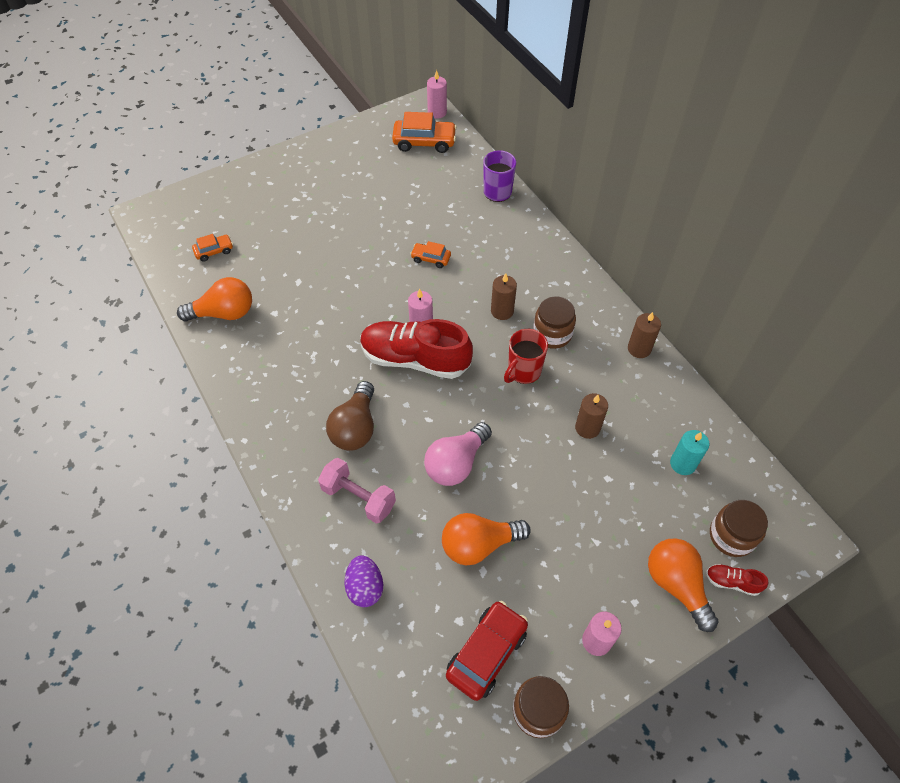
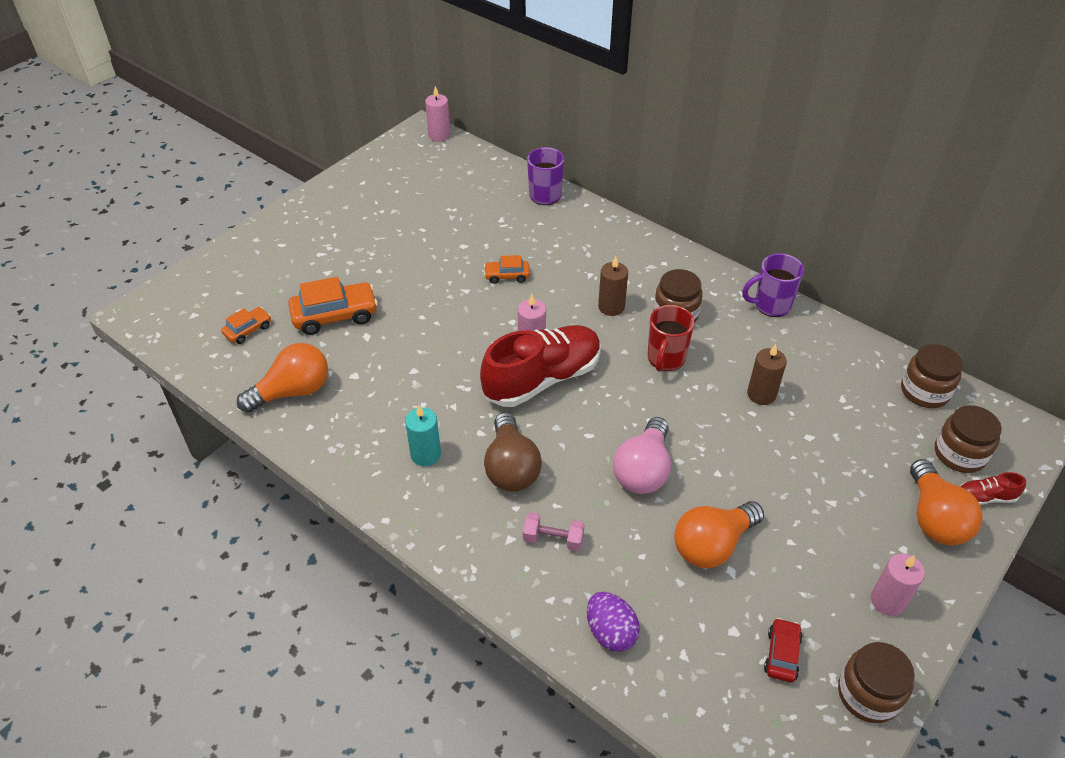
camera: 20 degrees left, 10 degrees down
(358, 497) = (553, 539): pink dumbbell -> pink dumbbell, size x0.65
(415, 359) = (542, 379): red shoe -> red shoe turned 150 degrees clockwise
(424, 142) = (440, 166): orange car -> orange car (335, 316)
(487, 653) = (782, 654): red car -> red car, size x0.56
(639, 349) = (771, 305): brown candle -> purple mug
(676, 585) = (934, 518): orange light bulb -> orange light bulb turned 135 degrees counterclockwise
(683, 464) = (874, 400): turquoise candle -> turquoise candle (425, 454)
(732, 469) = (924, 391): none -> brown jar

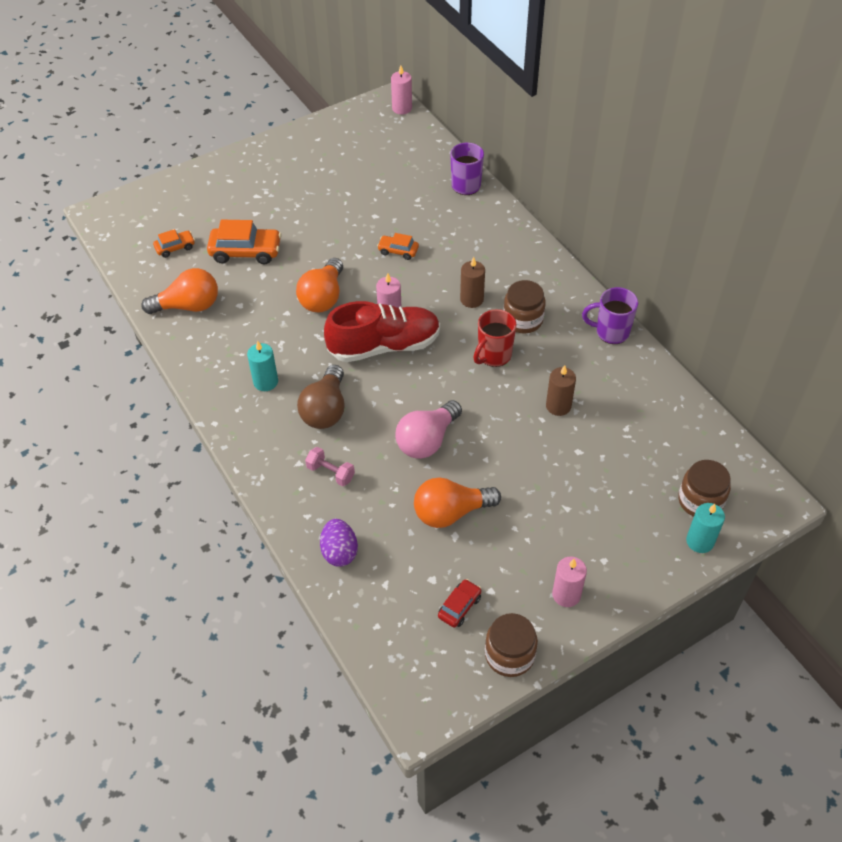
camera: 20 degrees right, 5 degrees up
(924, 391) = (703, 441): brown jar -> none
(934, 518) = (645, 544): orange light bulb -> orange light bulb (323, 297)
(985, 497) = (700, 541): red shoe -> turquoise candle

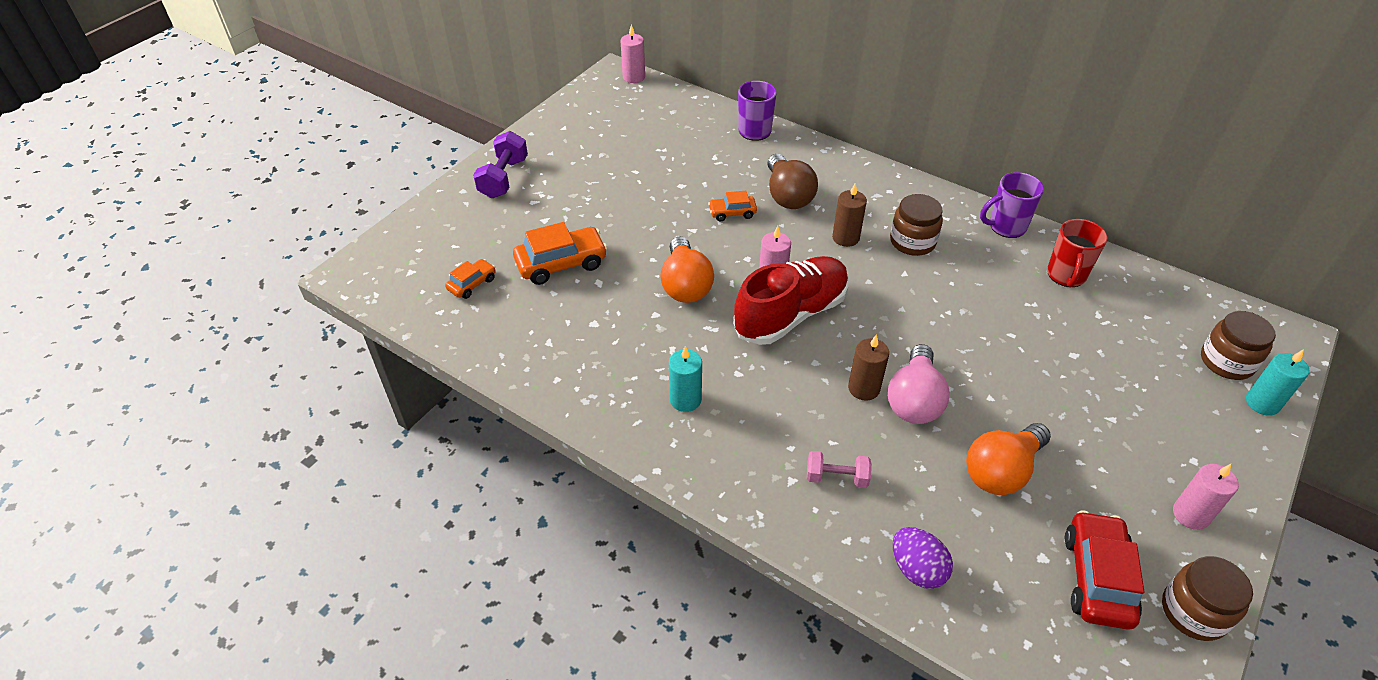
camera: 25 degrees left, 5 degrees down
(188, 306) = (532, 344): orange light bulb -> none
(247, 169) = (504, 178): none -> purple dumbbell
(325, 410) = (777, 406): brown light bulb -> brown light bulb (787, 195)
(459, 607) = (1097, 578): red car -> red car, size x1.80
(493, 356) = (912, 286): red mug -> red mug (1066, 276)
(558, 406) = (1016, 315): brown candle -> brown candle (864, 388)

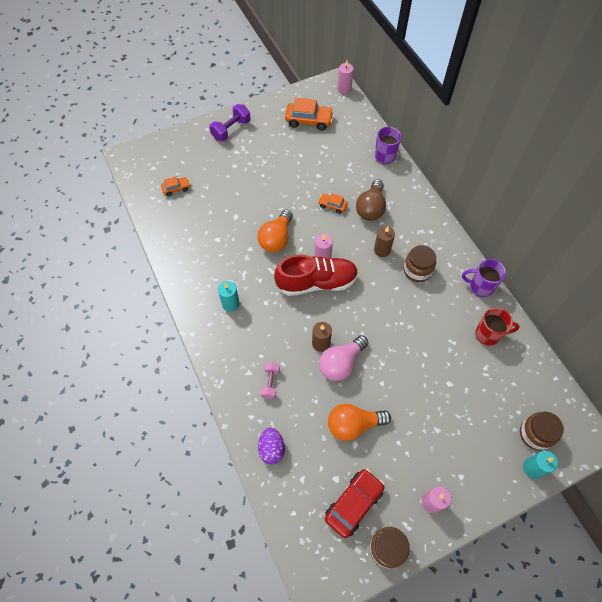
camera: 30 degrees right, 15 degrees up
(561, 264) = (225, 196): orange car -> orange car (309, 121)
(836, 477) = (270, 383): pink dumbbell -> pink dumbbell turned 60 degrees clockwise
(1066, 276) = (488, 335): red mug -> red mug turned 135 degrees counterclockwise

